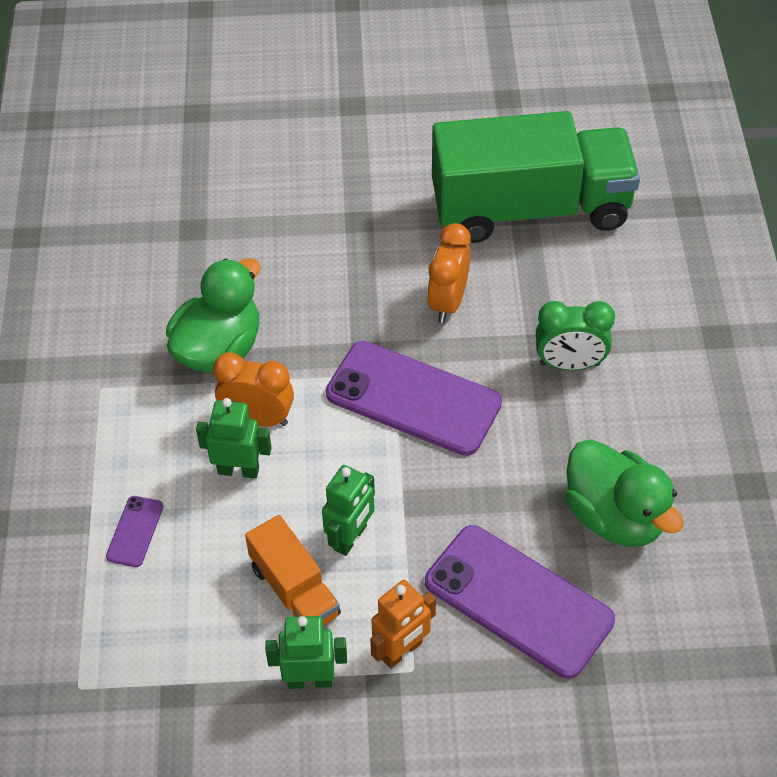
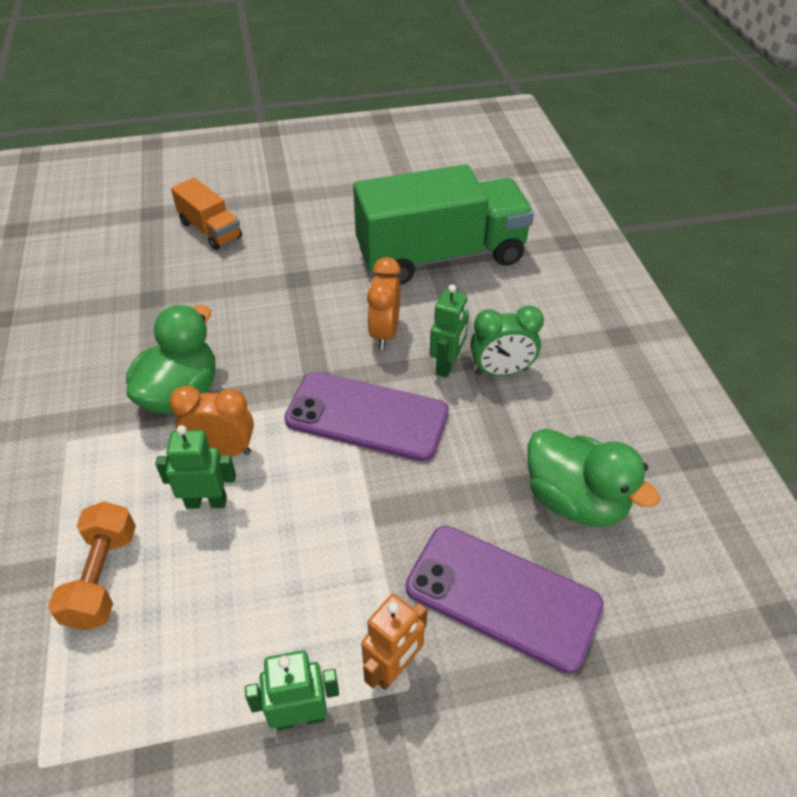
camera: 10 degrees left, 5 degrees down
(135, 531) = (102, 577): purple phone -> orange dumbbell
(295, 591) = (274, 617): orange truck -> orange truck (210, 230)
(350, 538) = (325, 554): green robot -> green robot (447, 365)

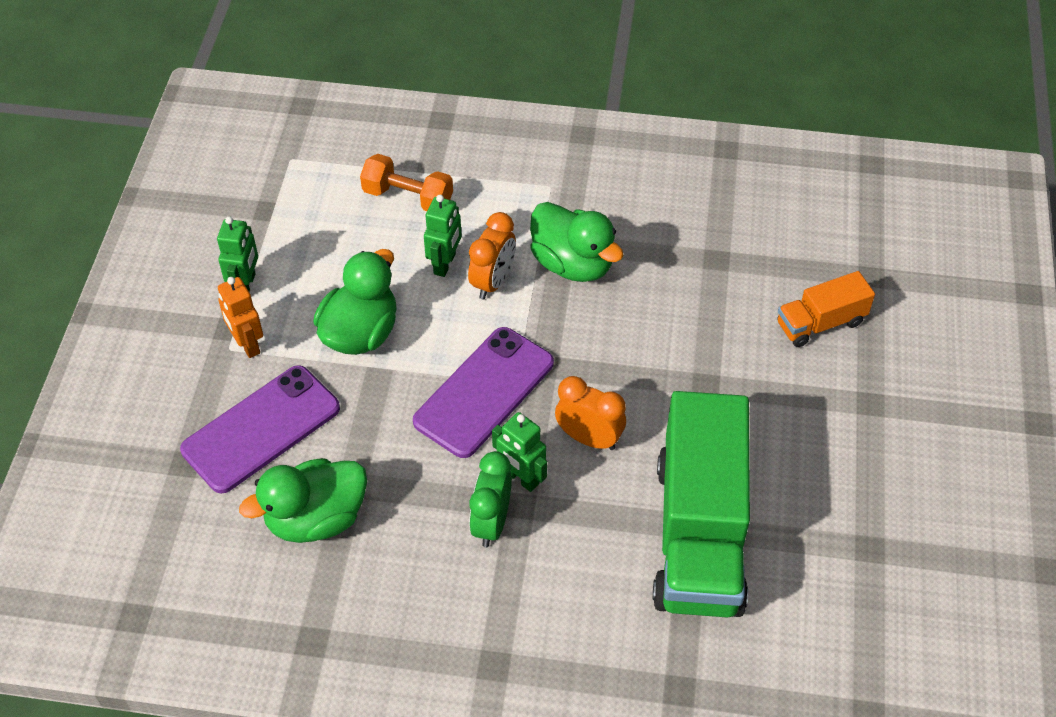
camera: 110 degrees right, 5 degrees up
(332, 549) = (360, 333): none -> green duck

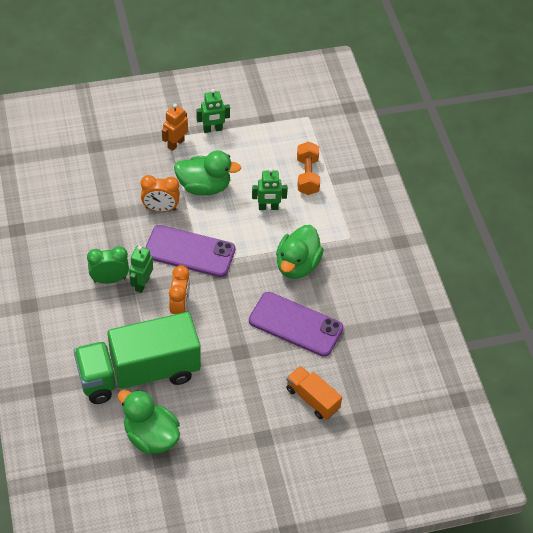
camera: 65 degrees right, 0 degrees up
(261, 429) = (127, 168): purple phone -> purple phone (295, 324)
(316, 519) = (84, 207): green duck -> green duck (151, 436)
(493, 282) = (266, 232): orange clock -> orange clock (160, 208)

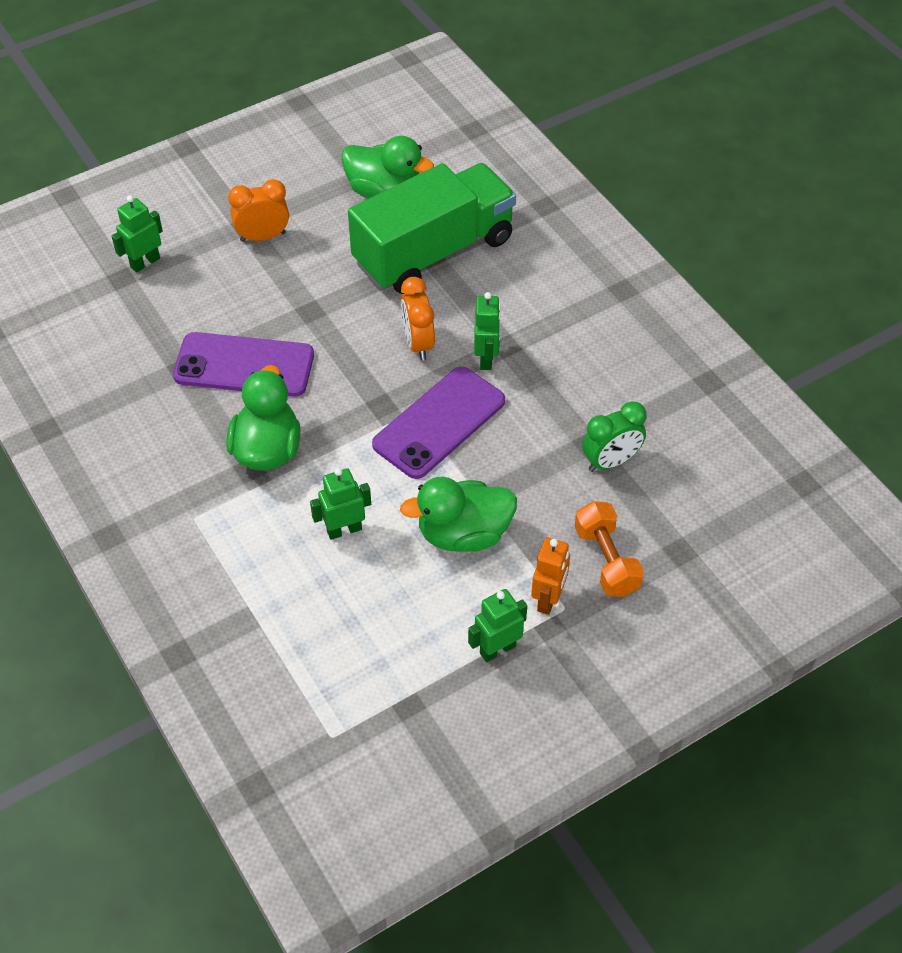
camera: 165 degrees right, 0 degrees up
(109, 279) = (534, 351): green clock -> green clock (611, 461)
(160, 208) = (515, 476): orange clock -> orange clock (263, 237)
(189, 251) = (439, 423): purple phone -> purple phone turned 45 degrees counterclockwise
(307, 176) = (296, 609): orange dumbbell -> orange dumbbell (606, 560)
(312, 399) = (194, 282): orange truck -> none
(343, 427) = (145, 262): none -> green robot

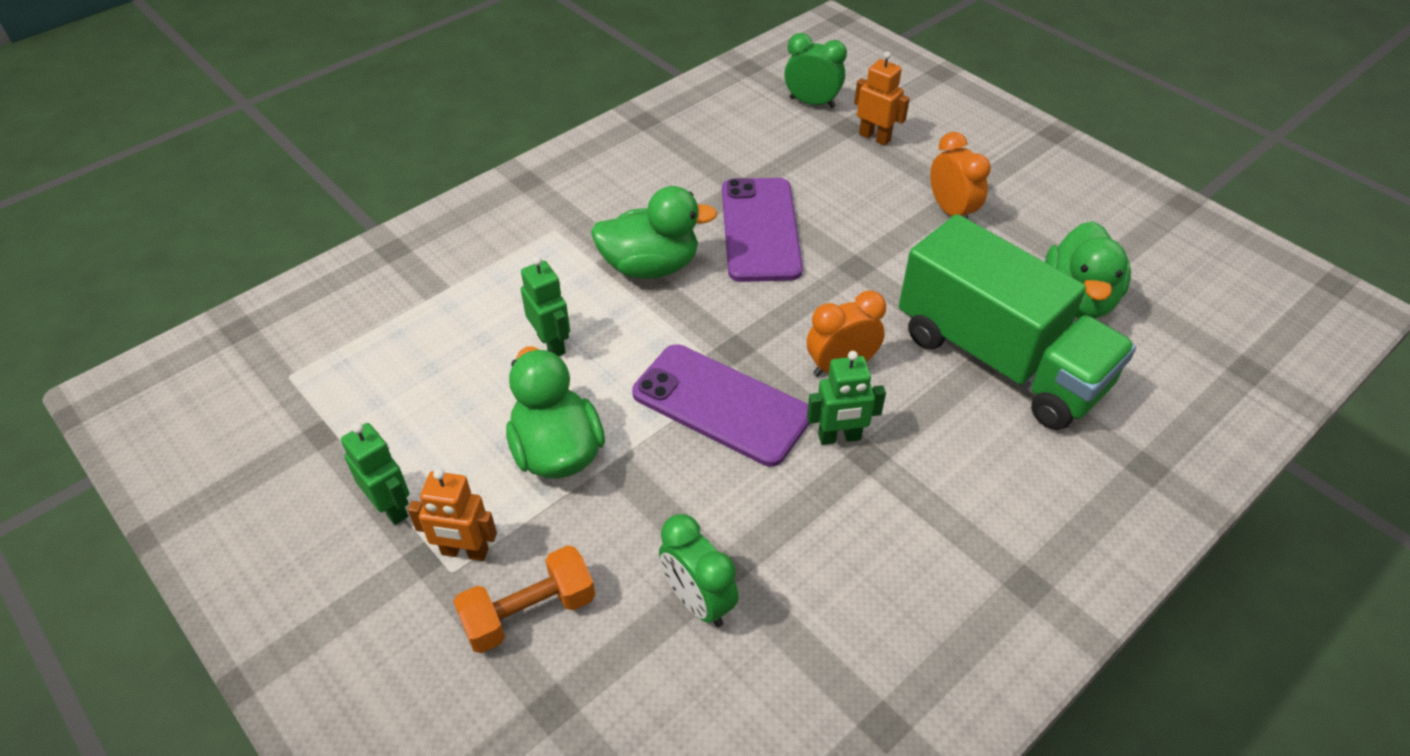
camera: 80 degrees right, 5 degrees down
(73, 296) = (812, 103): none -> green clock
(145, 262) = (875, 137): green robot -> orange robot

